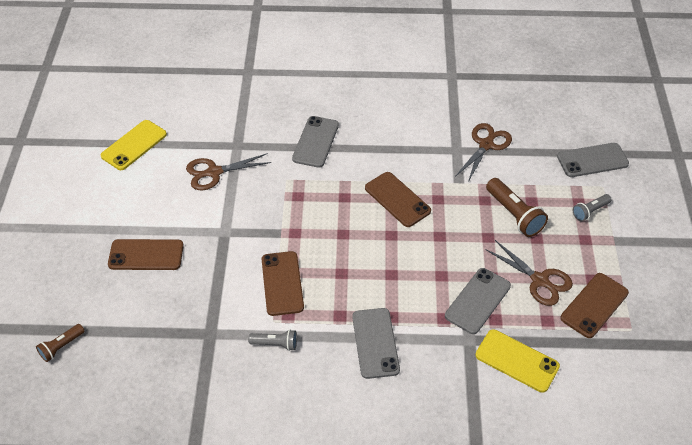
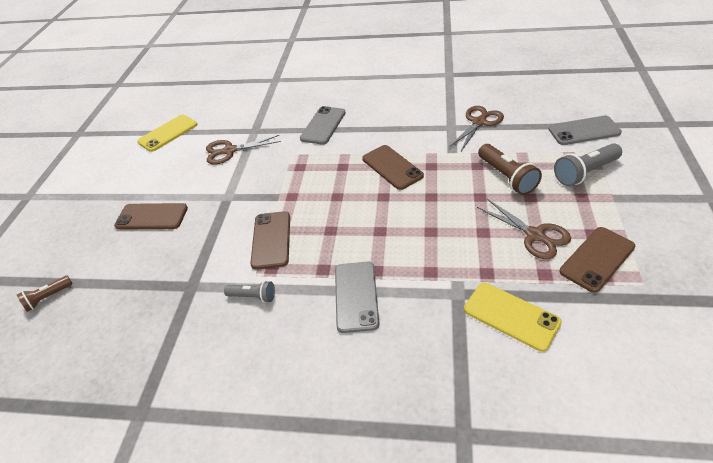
camera: 10 degrees right, 5 degrees down
(477, 301) = (468, 255): grey phone -> none
(590, 211) = (585, 173): grey flashlight -> grey flashlight, size x1.69

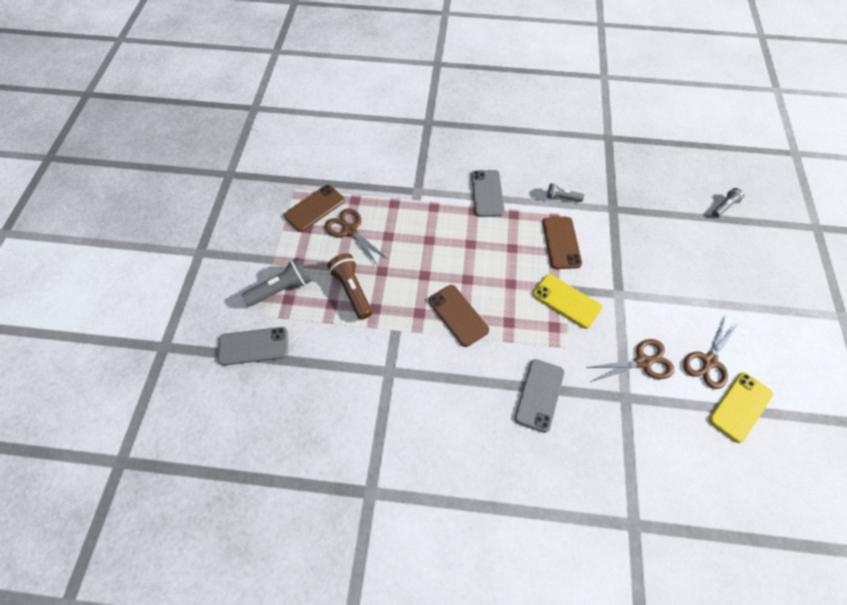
camera: 175 degrees right, 15 degrees up
(48, 297) = (724, 207): brown flashlight -> grey flashlight
(152, 217) = (684, 276): brown phone -> none
(479, 122) = (356, 376): brown scissors -> brown scissors (709, 361)
(511, 316) = (386, 175): yellow phone -> yellow phone (566, 301)

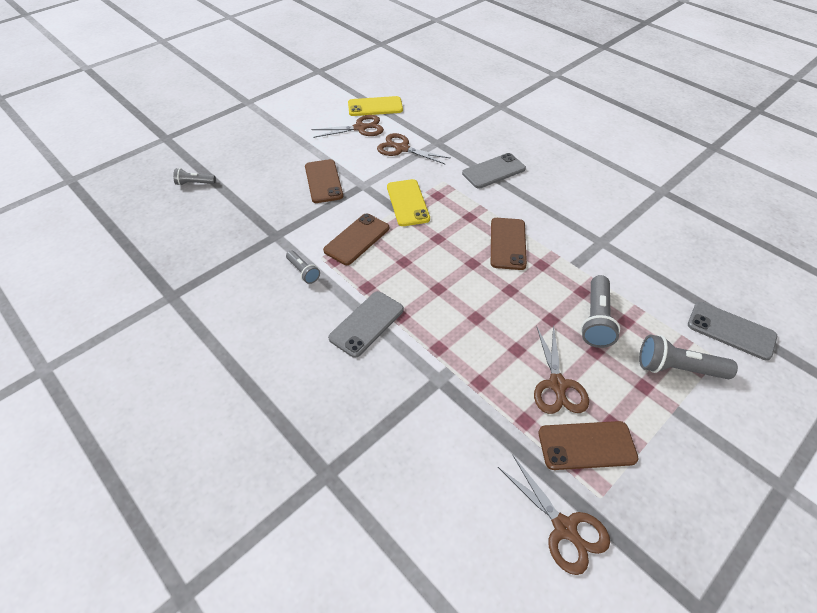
camera: 140 degrees left, 10 degrees down
(305, 167) = (565, 528): none -> brown scissors
(352, 291) = (596, 320): brown flashlight -> grey flashlight
(649, 275) = (323, 181): none -> brown phone

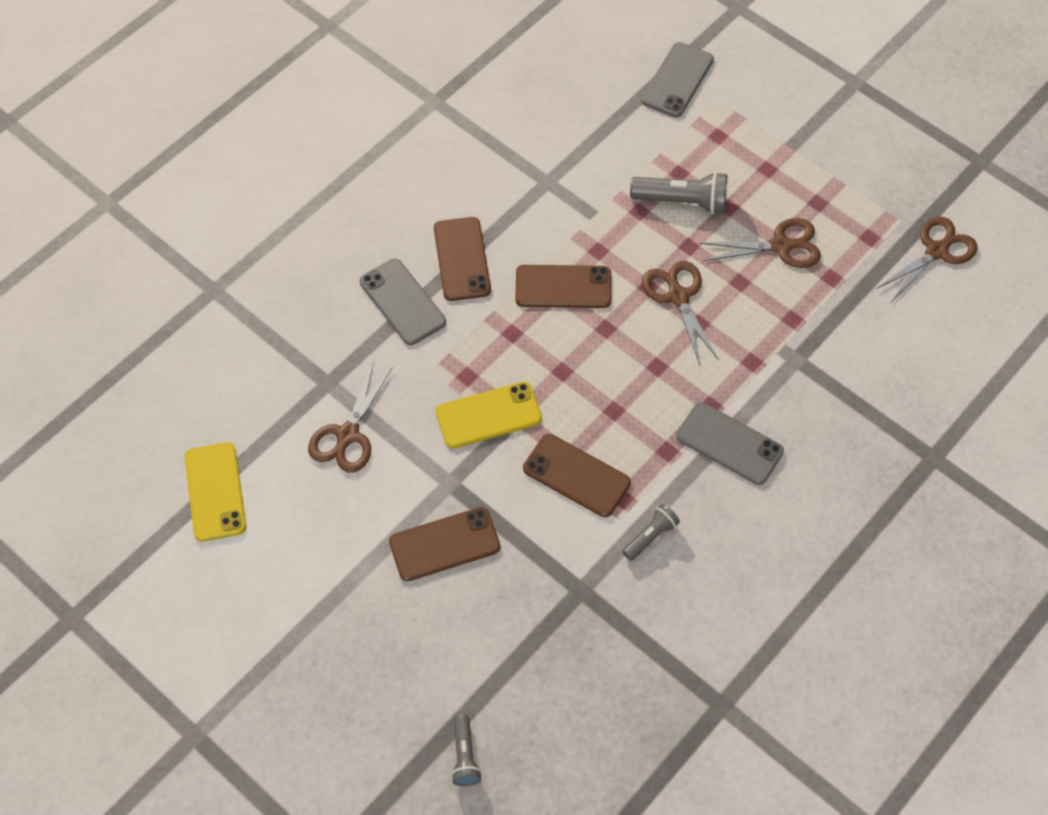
camera: 95 degrees left, 10 degrees up
(360, 128) = (286, 508): brown scissors -> brown scissors (677, 296)
(587, 445) = (848, 226): brown phone -> brown phone (462, 259)
(677, 368) = (738, 136): grey flashlight -> none

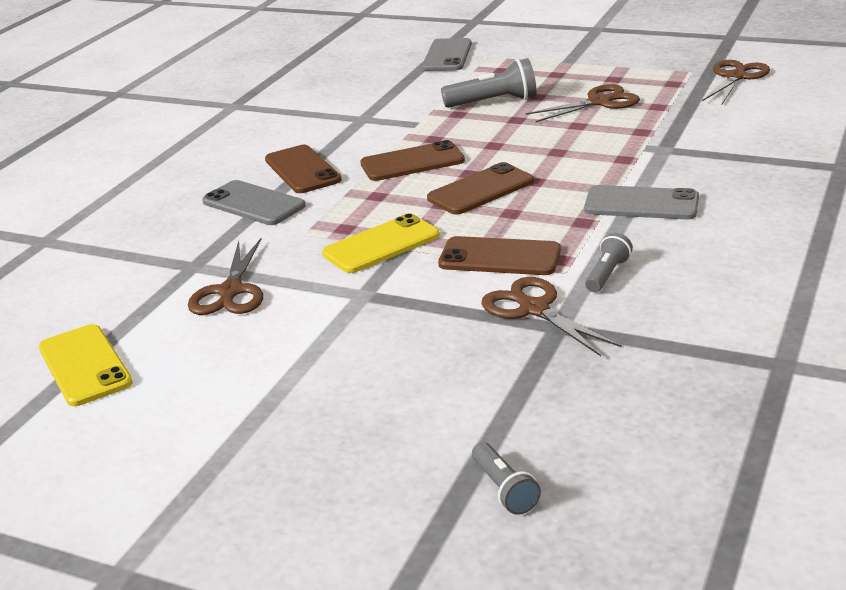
camera: 15 degrees left, 30 degrees down
(444, 544) = (381, 335): brown phone -> brown phone (480, 190)
(677, 296) = (525, 143): brown scissors -> brown scissors (533, 309)

